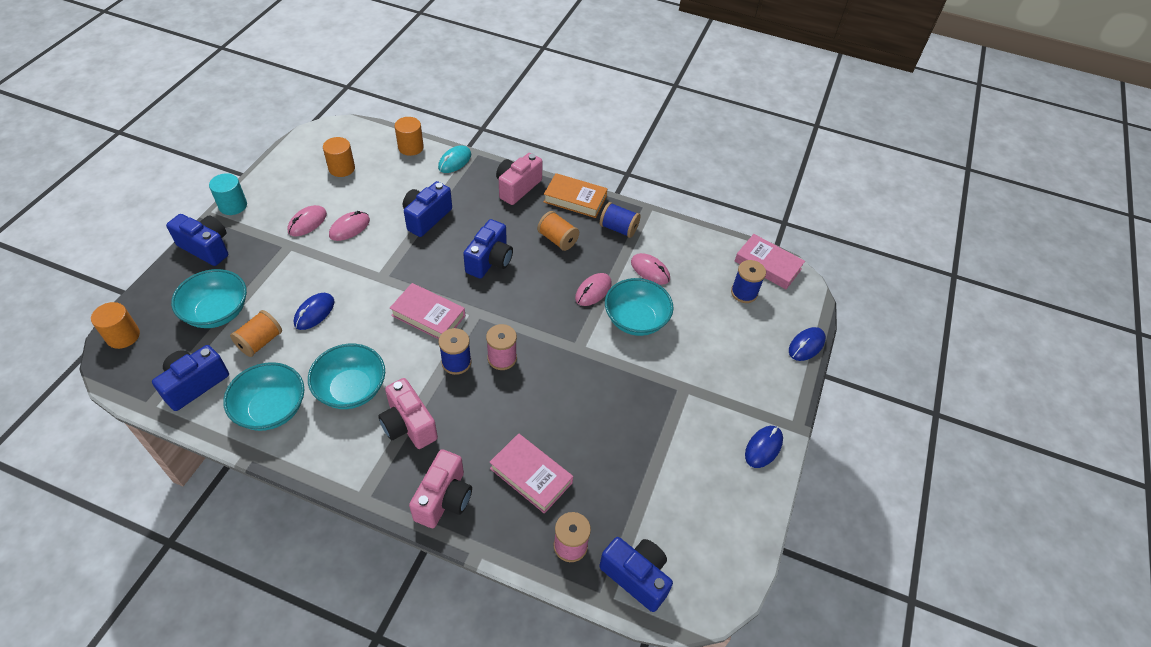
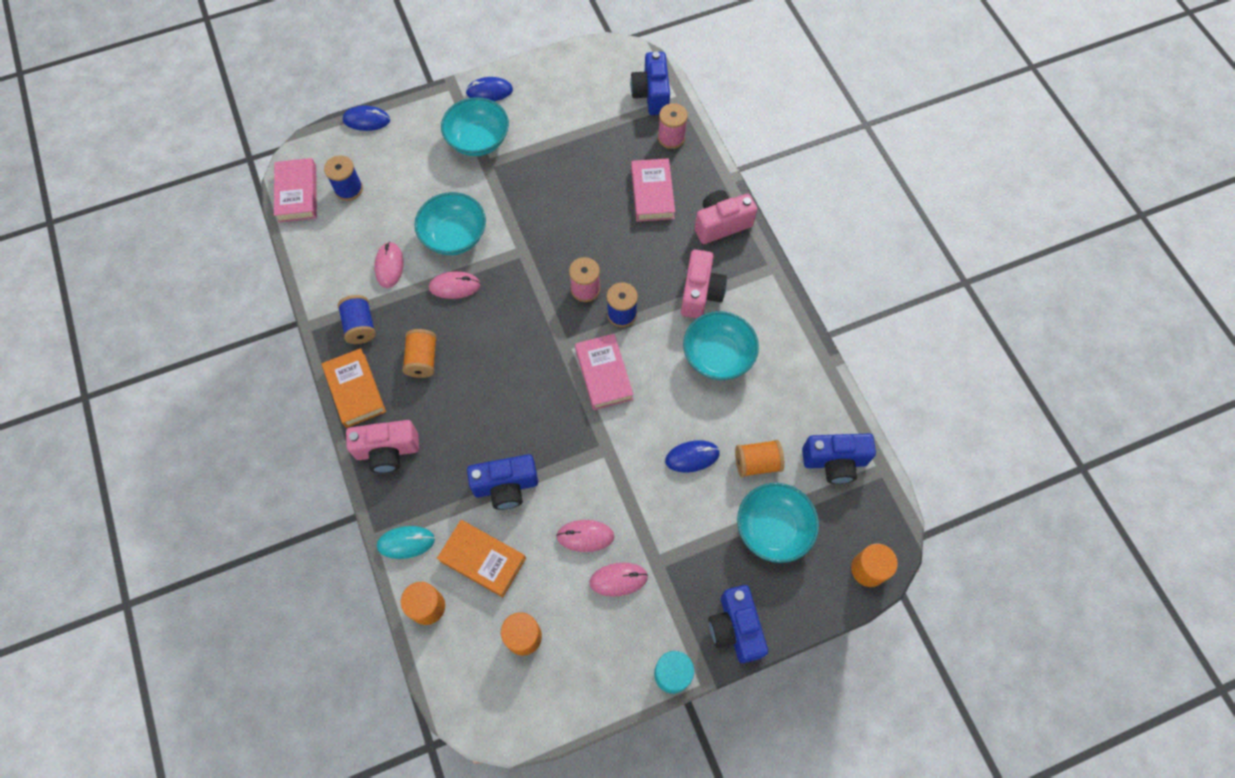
camera: 130 degrees left, 15 degrees up
(271, 409) = (789, 388): turquoise bowl -> turquoise bowl (478, 140)
(402, 181) = (482, 559): none -> orange book
(490, 261) = (501, 387): blue camera -> none

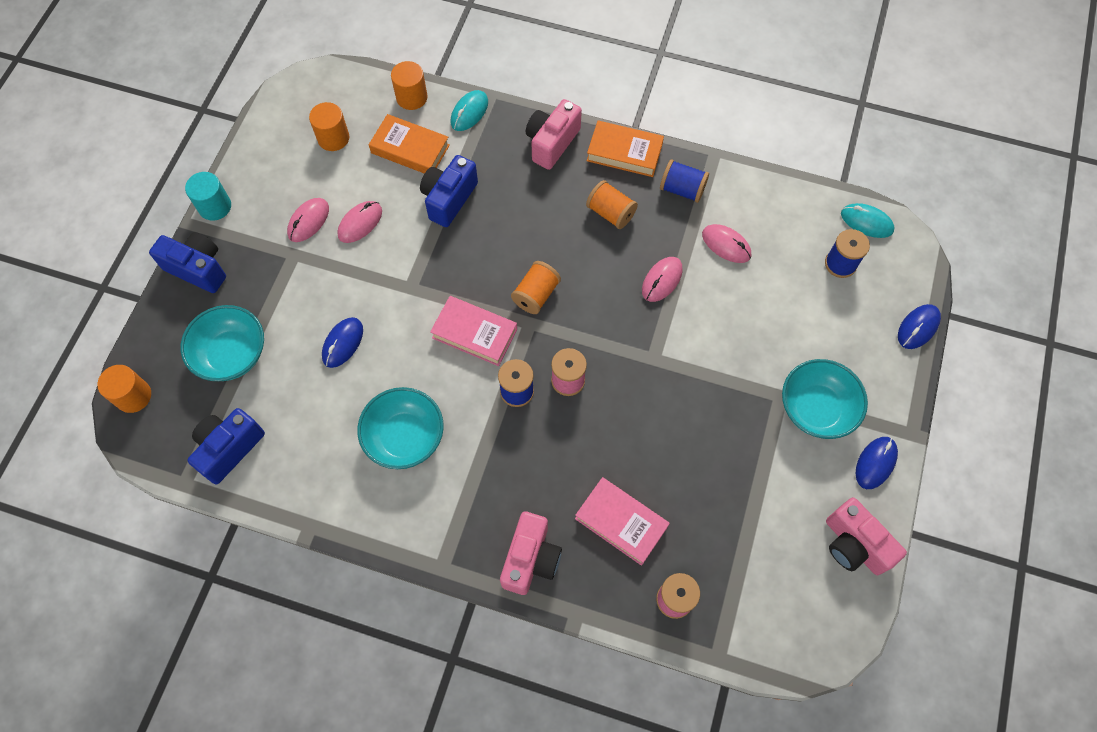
camera: 130 degrees right, 0 degrees up
(297, 193) = (866, 222): pink book -> turquoise mouse
(454, 236) = (716, 314): turquoise bowl -> none
(482, 559) = (410, 149): orange book -> orange book turned 45 degrees clockwise
(651, 94) = (748, 627): blue camera -> none
(700, 293) = (476, 475): pink camera -> pink camera (854, 545)
(757, 463) = (289, 387): orange spool -> orange spool (536, 295)

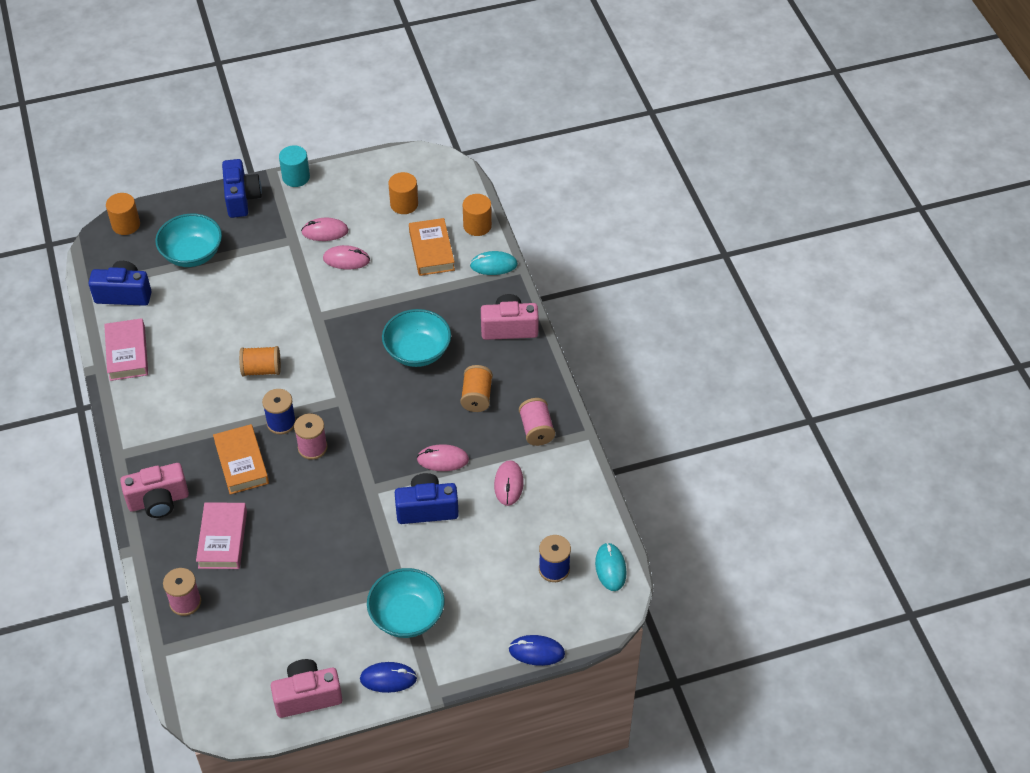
camera: 55 degrees right, 15 degrees down
(343, 343) = (245, 306): blue mouse -> none
(405, 437) = (199, 380): turquoise bowl -> turquoise bowl (417, 351)
(449, 199) = (408, 296): blue camera -> blue camera (427, 509)
(474, 333) = (308, 373): pink book -> pink book (127, 353)
(536, 295) = (368, 390): orange spool -> orange spool (261, 370)
(624, 152) = (539, 376): orange book -> orange book (241, 463)
(682, 189) = (536, 430): blue spool -> pink spool
(854, 545) = (307, 696): pink camera -> pink camera turned 60 degrees clockwise

